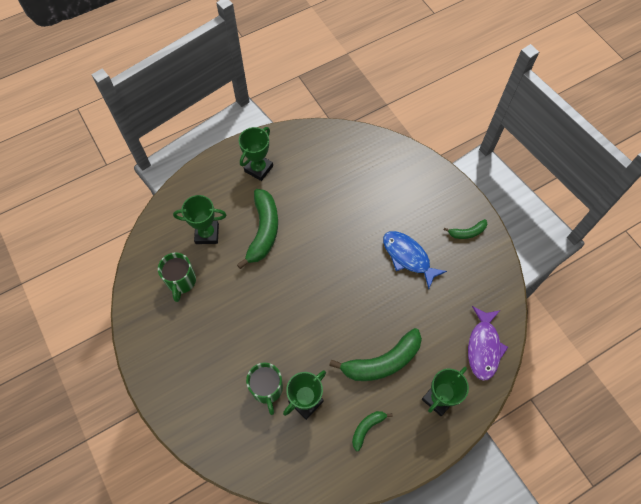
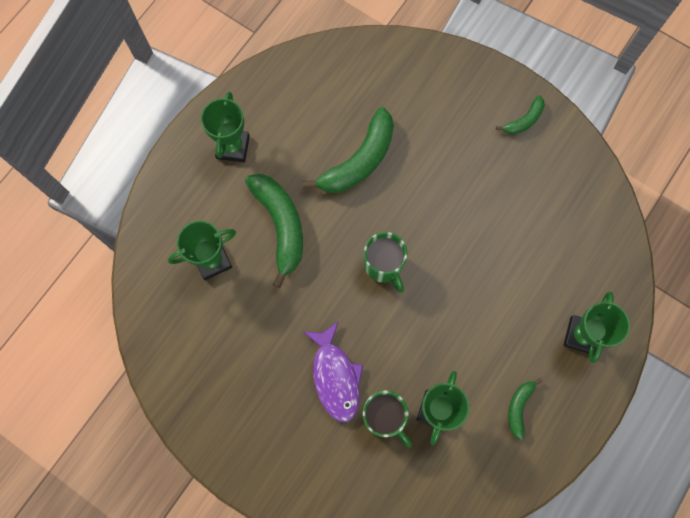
camera: 25 degrees left, 10 degrees up
(181, 281) = (213, 335): green mug -> green mug (384, 265)
(382, 362) = (499, 323): green banana -> green banana (359, 161)
(408, 257) = (470, 182): blue fish -> none
(483, 347) = (604, 253): purple fish -> purple fish (335, 377)

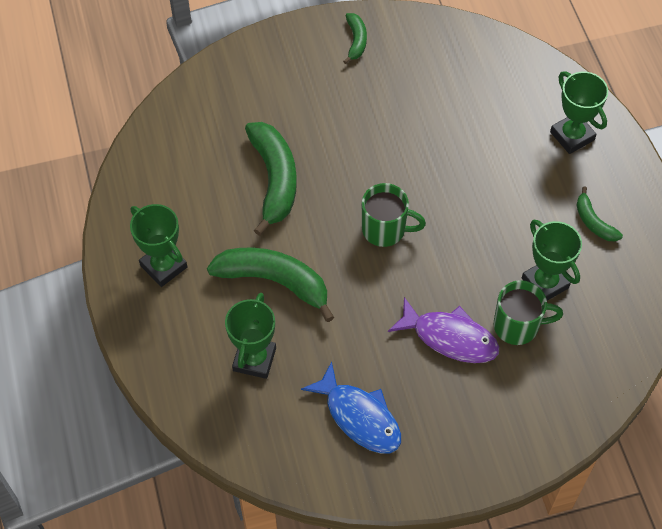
camera: 50 degrees left, 15 degrees down
(225, 363) = (359, 417): none -> blue fish

